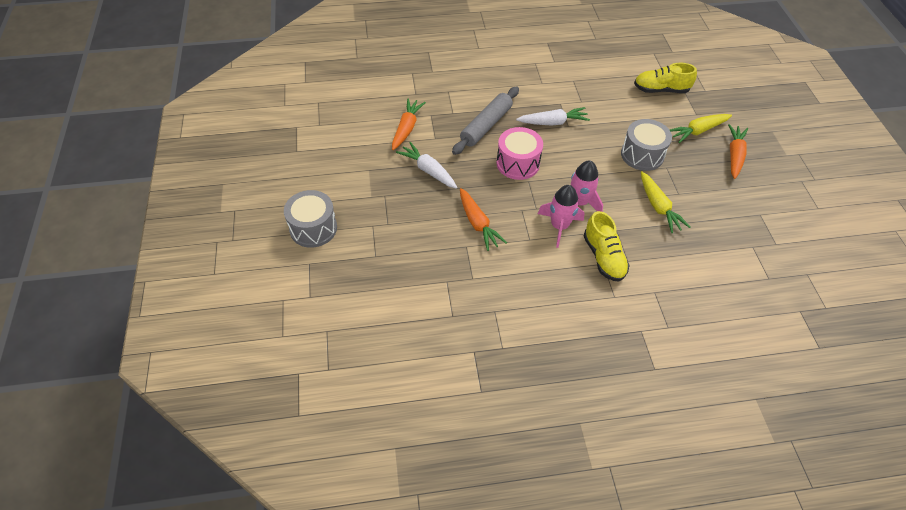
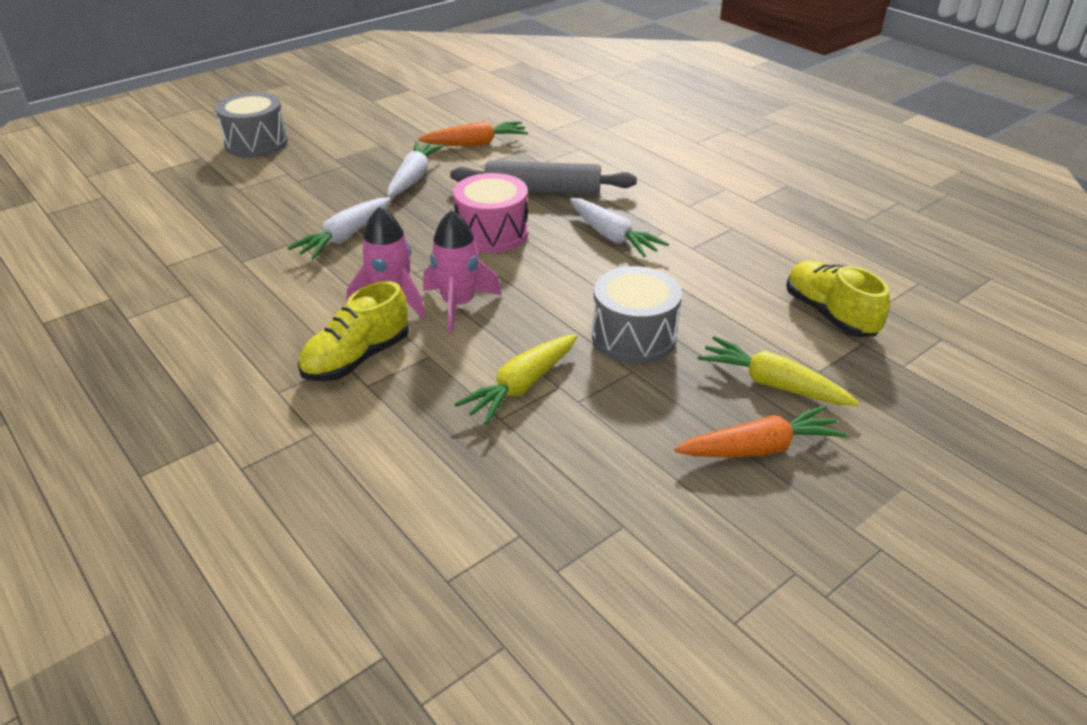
camera: 60 degrees right, 15 degrees down
(478, 224) = (344, 237): orange carrot -> white carrot

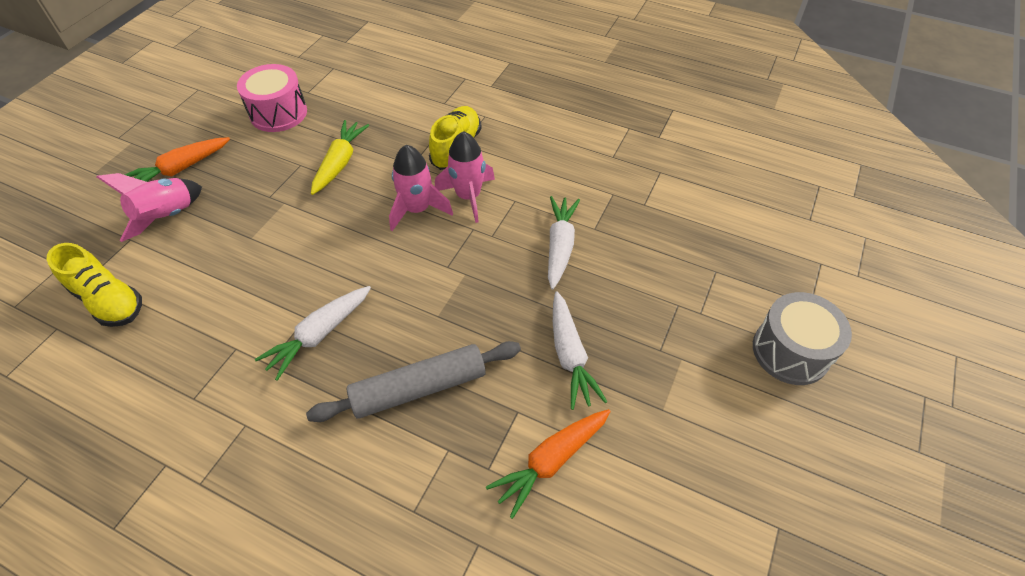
camera: 155 degrees right, 15 degrees up
(492, 233) = (436, 297): pink drum -> pink drum (278, 113)
(612, 237) = (319, 335): white carrot -> white carrot turned 75 degrees counterclockwise
(634, 337) = (273, 224): grey drum -> none
(772, 384) = (167, 217): yellow carrot -> pink rocket

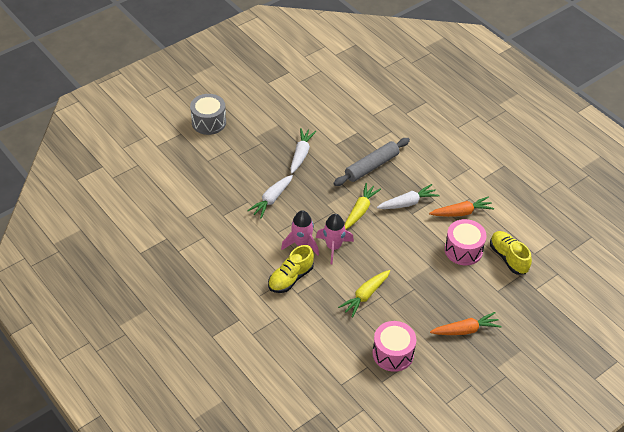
camera: 155 degrees left, 5 degrees down
(167, 217) = (475, 297): pink rocket -> none
(195, 284) = (463, 250): none -> pink drum
(401, 285) = (360, 210): none -> yellow carrot
(419, 388) = (371, 166): grey rolling pin -> grey rolling pin turned 45 degrees counterclockwise
(551, 461) = (333, 126): orange carrot -> orange carrot (461, 213)

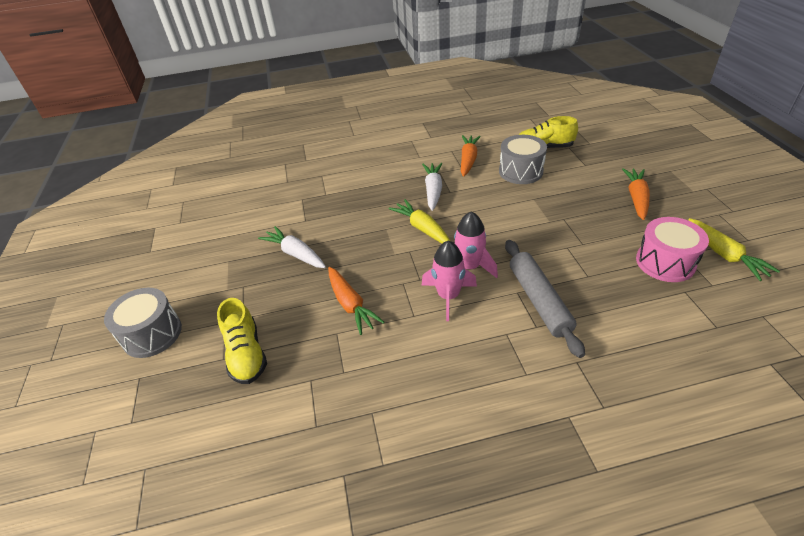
camera: 60 degrees left, 5 degrees down
(271, 199) = (351, 305): white carrot -> orange carrot
(290, 278) = (506, 326): yellow shoe -> yellow shoe (246, 354)
(365, 296) = (562, 261): yellow carrot -> yellow carrot (724, 255)
(371, 166) = (361, 202): grey rolling pin -> grey rolling pin (539, 300)
(463, 250) = (520, 171): pink drum -> grey drum

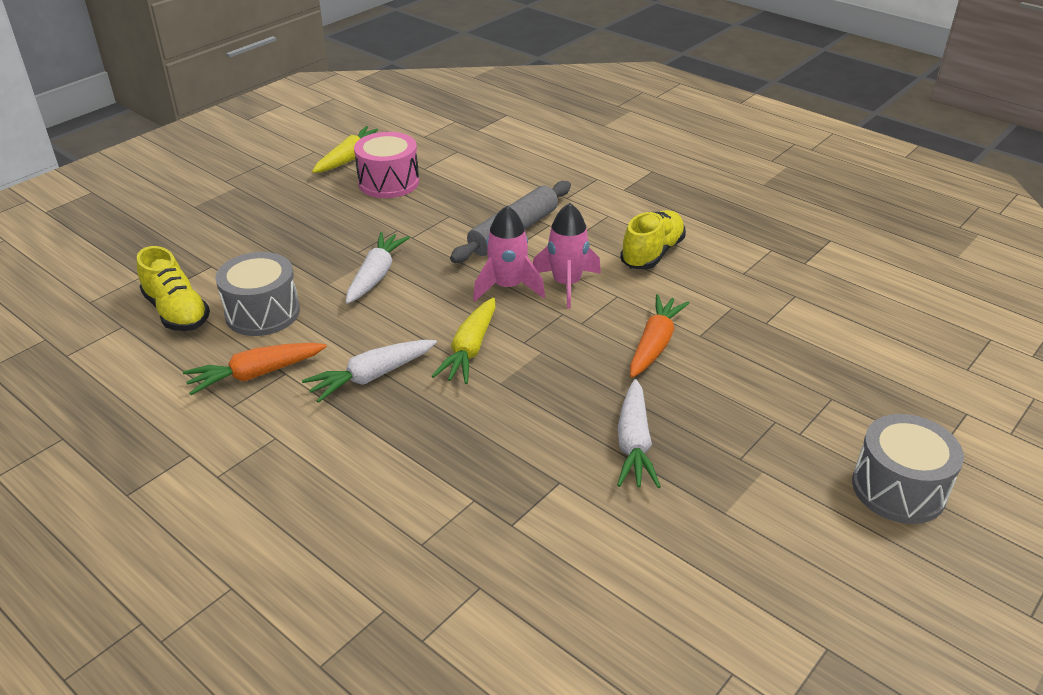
camera: 130 degrees left, 5 degrees down
(246, 354) = (804, 384): yellow shoe -> yellow shoe (652, 253)
(528, 218) = (376, 275): none -> white carrot
(636, 198) = (276, 216): orange carrot -> none

